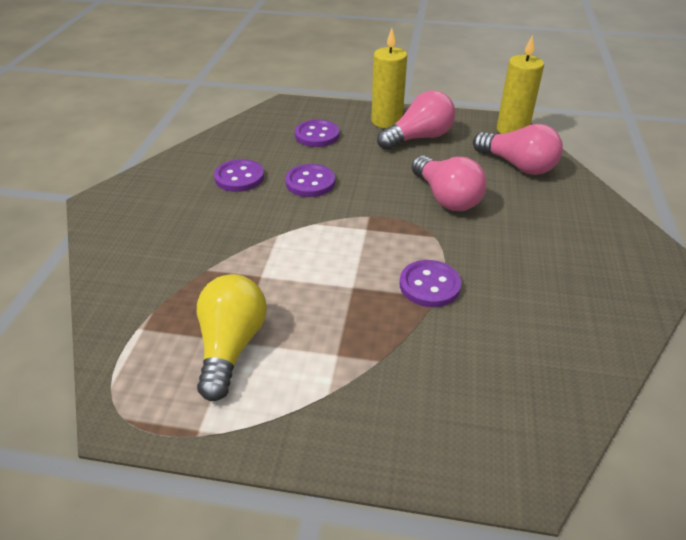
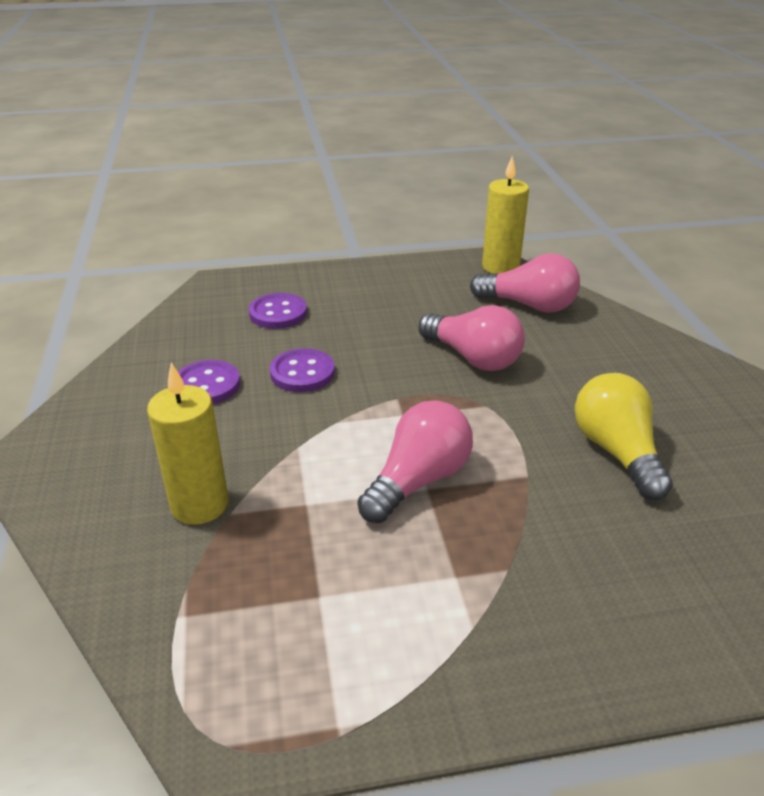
camera: 20 degrees left, 5 degrees down
(231, 346) = (318, 605): yellow light bulb -> yellow light bulb (617, 452)
(386, 121) = (353, 281): yellow candle -> yellow candle (199, 504)
(419, 138) = (402, 294): pink light bulb -> pink light bulb (418, 480)
(429, 285) = (513, 464): purple button -> none

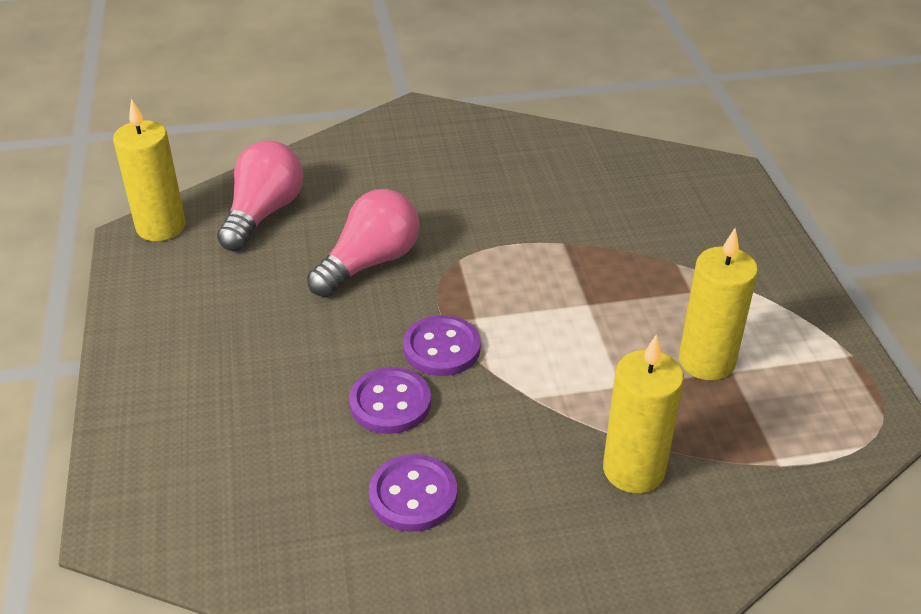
camera: 90 degrees left, 5 degrees up
(278, 313) = (237, 438): purple button -> purple button (442, 348)
(337, 576) = (706, 361): none -> yellow candle
(418, 480) = (577, 309): pink light bulb -> none
(617, 452) = (526, 190): yellow light bulb -> none

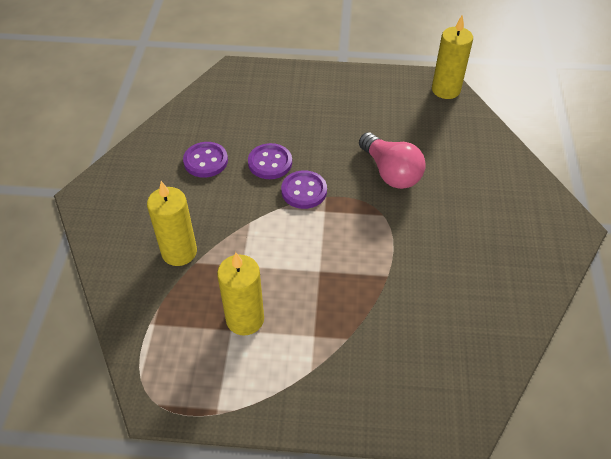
camera: 105 degrees right, 10 degrees up
(263, 213) = (451, 132): pink light bulb -> none

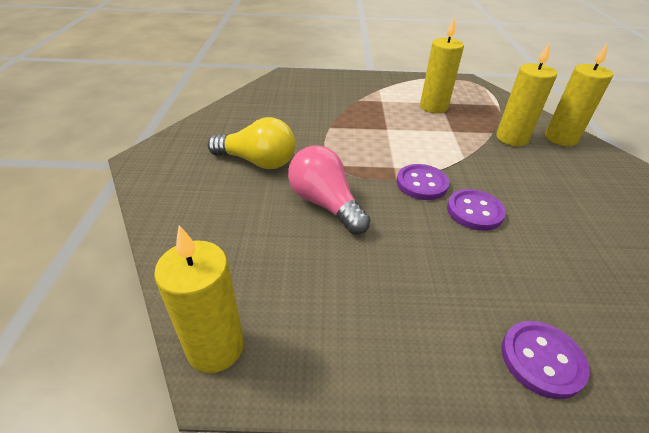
camera: 175 degrees right, 10 degrees down
(122, 251) = (560, 138): none -> yellow candle
(206, 161) = (553, 211): purple button -> purple button (541, 360)
(458, 221) = (257, 162): none -> yellow light bulb

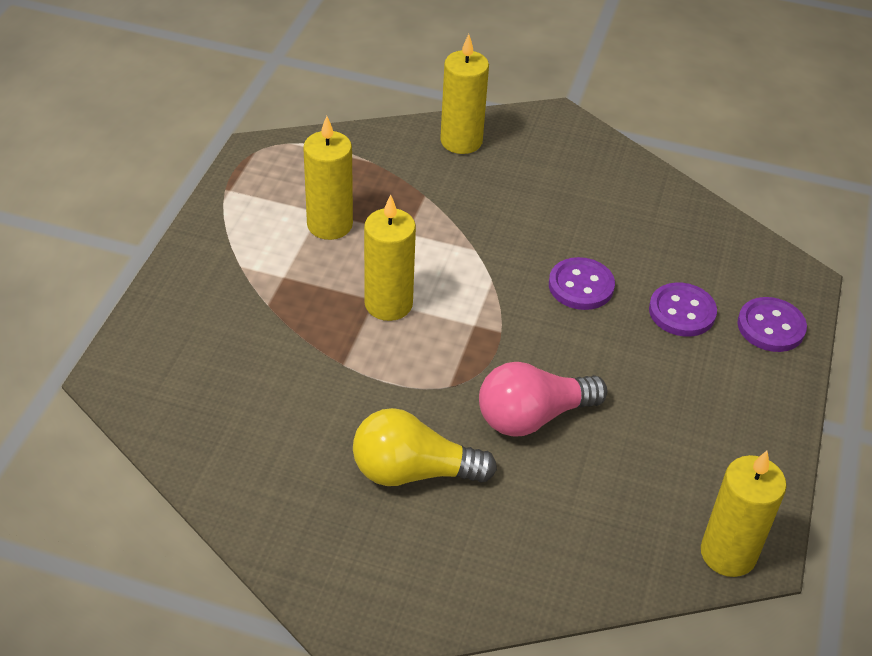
camera: 75 degrees left, 5 degrees up
(257, 162) = (413, 471): yellow light bulb -> yellow light bulb turned 120 degrees counterclockwise
(421, 184) = (517, 311): purple button -> purple button (682, 312)
(511, 138) = (445, 184): yellow candle -> yellow candle (388, 304)

